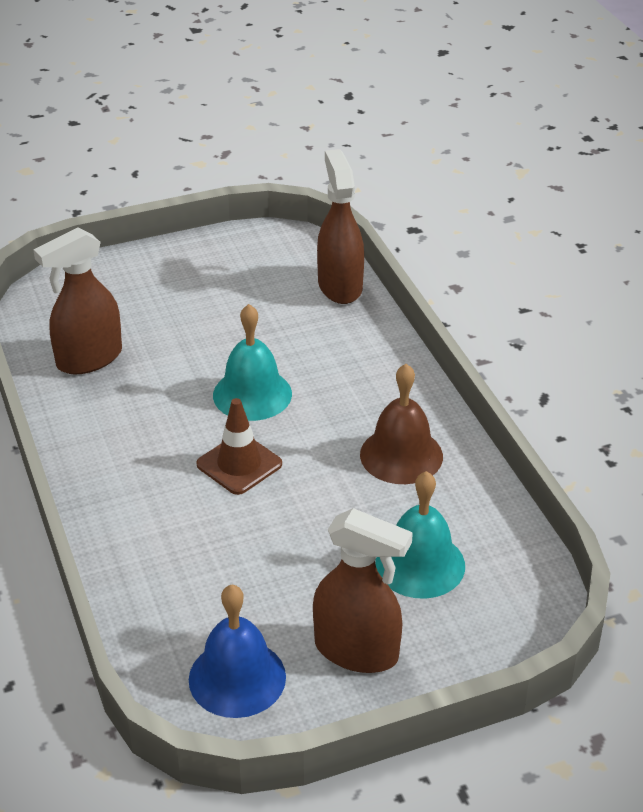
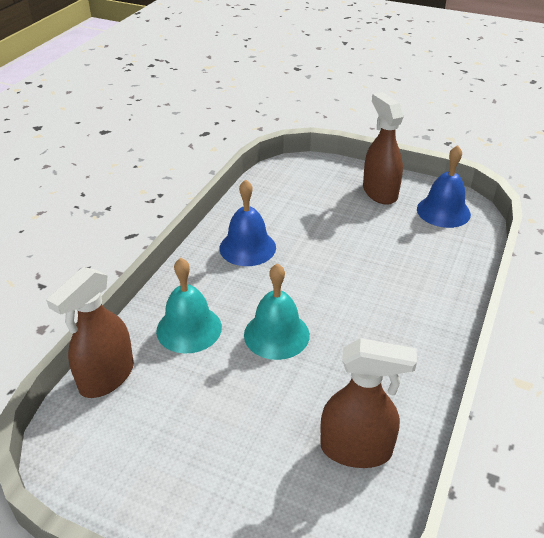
camera: 135 degrees left, 0 degrees up
(239, 464) = (337, 297): brown traffic cone -> none
(401, 455) = (247, 247): brown bell -> blue bell
(420, 564) = (310, 203): turquoise bell -> turquoise bell (189, 328)

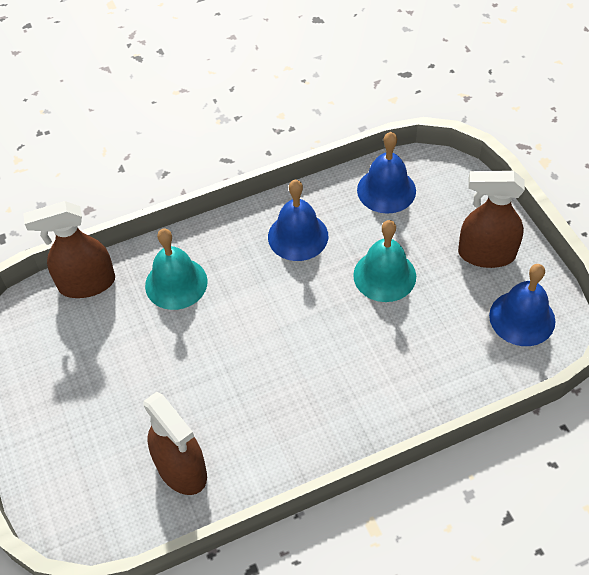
camera: 45 degrees right, 15 degrees up
(274, 192) = (386, 190): none -> blue bell
(276, 334) = (230, 335): turquoise bell -> turquoise bell (384, 275)
(379, 192) = (486, 254): brown spray bottle -> brown spray bottle turned 105 degrees counterclockwise

